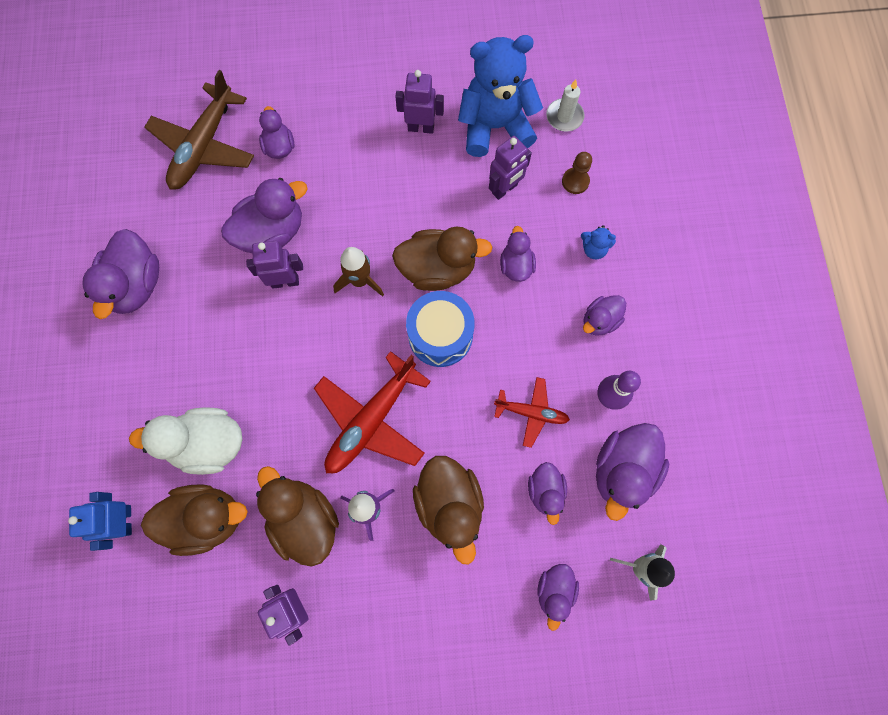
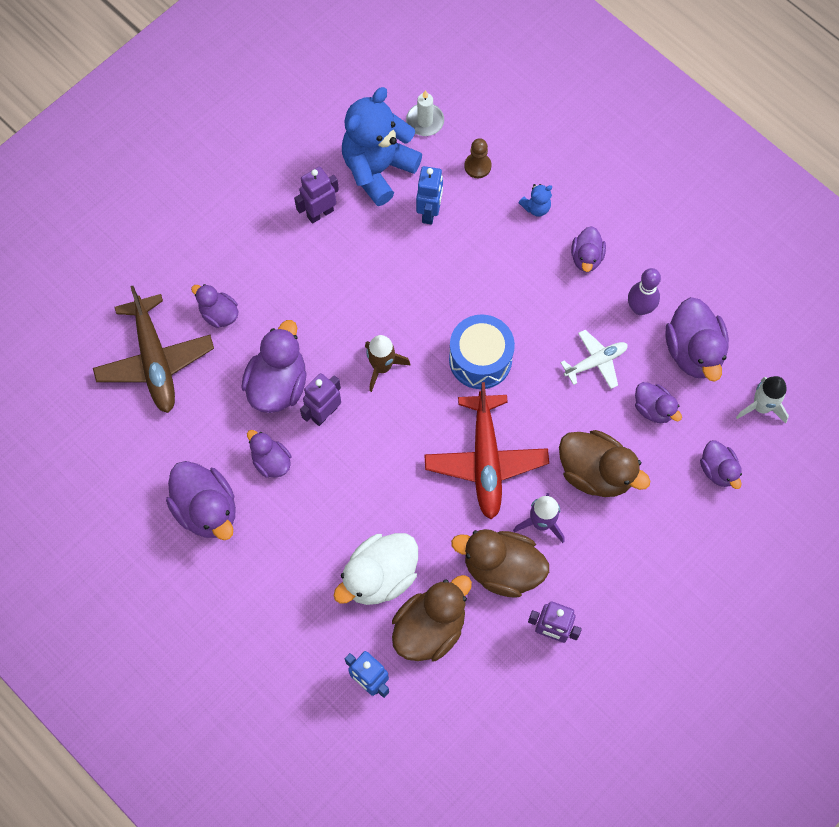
camera: 40 degrees left, 5 degrees down
(437, 269) = (433, 312): brown duck -> none
(505, 189) = (429, 212): purple robot -> blue robot
(516, 265) = (490, 264): purple duck -> purple duck (271, 461)
(531, 412) = (596, 362): red plane -> white plane

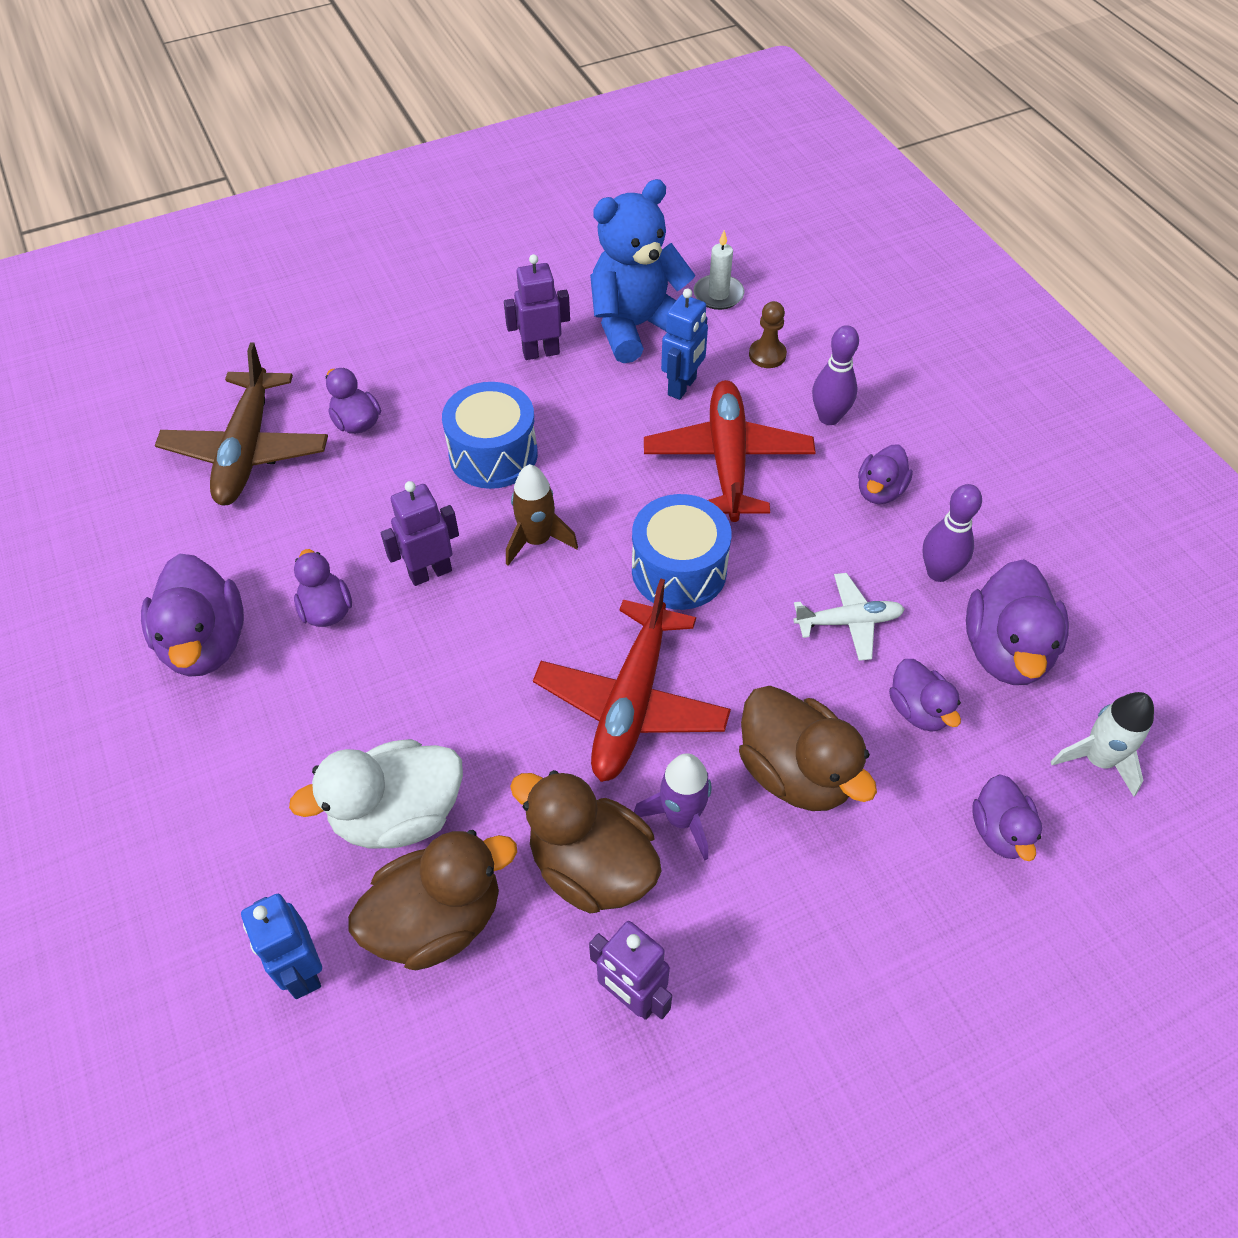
camera: 20 degrees right, 15 degrees down
(278, 384) = (387, 521): purple duck -> none
(324, 310) = (493, 455): none -> blue drum
(481, 264) = (727, 460): none -> red plane
(536, 207) = (829, 417): blue teddy bear -> purple bowling pin

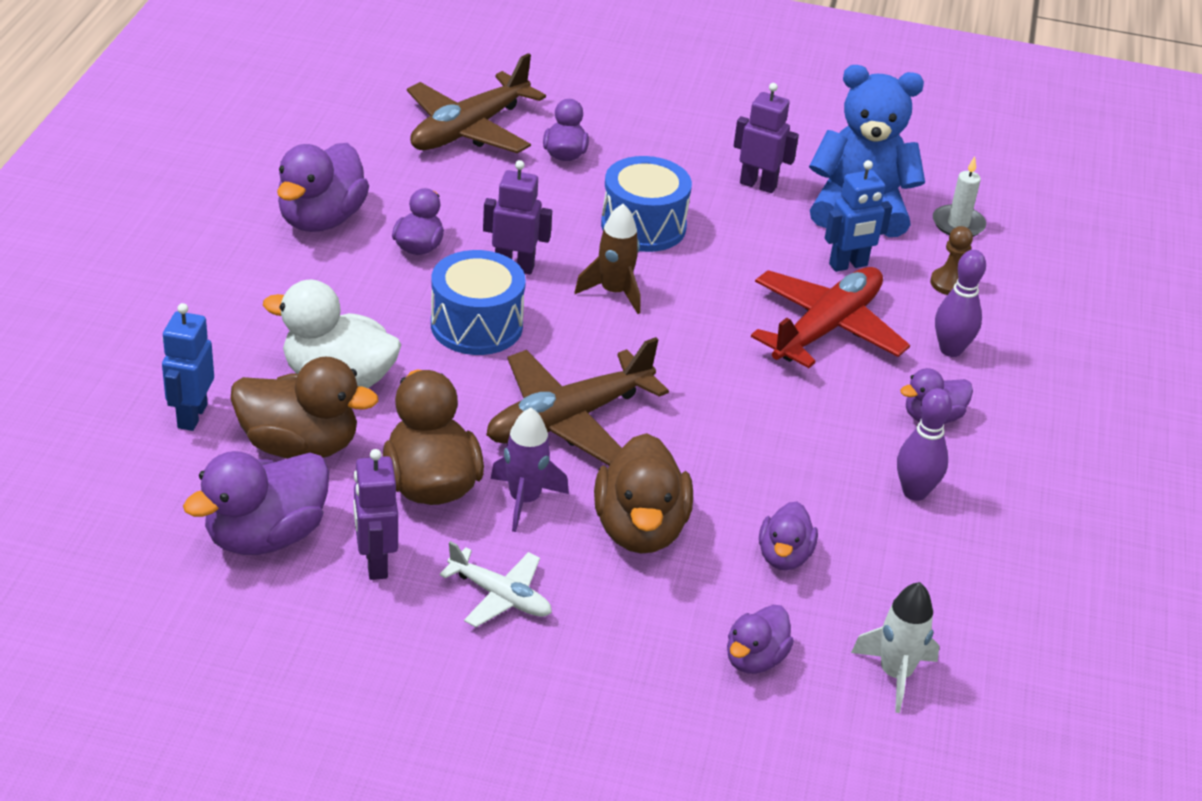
camera: 35 degrees right, 15 degrees down
(631, 702) = (568, 419): red plane -> brown plane
(679, 570) = (700, 369): blue drum -> blue drum (476, 325)
(848, 622) = (797, 475): white plane -> white plane (500, 596)
(1005, 651) = (906, 569): purple duck -> purple duck (265, 536)

